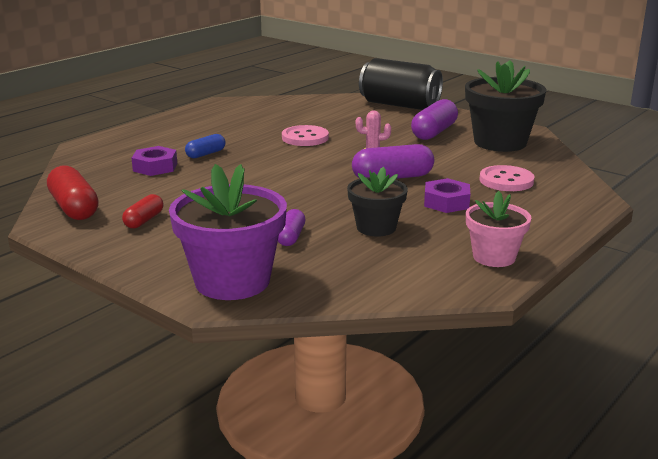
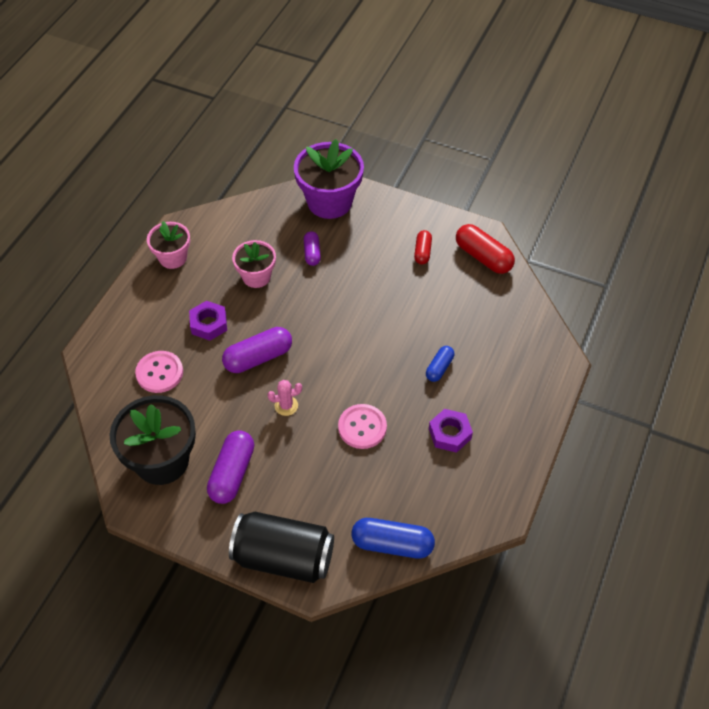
camera: 165 degrees right, 30 degrees up
(155, 167) = (468, 333): purple nut -> purple nut (450, 434)
(313, 101) = (392, 544): none -> blue capsule
(376, 227) = (256, 276): black flower pot -> pink flower pot

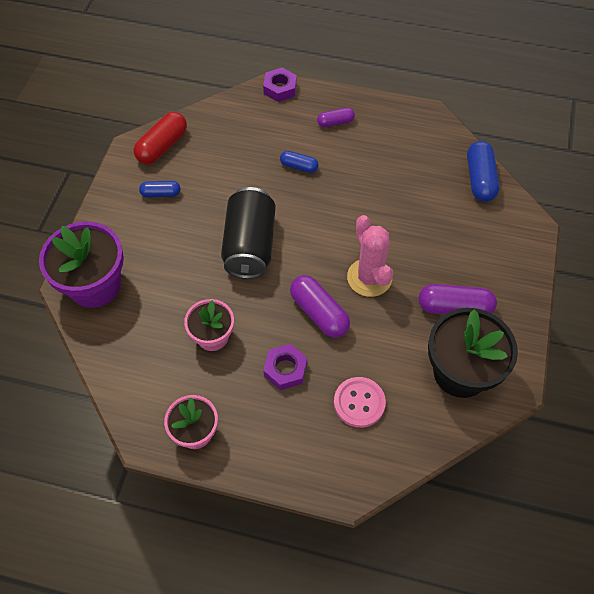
camera: 100 degrees left, 5 degrees up
(283, 557) = (519, 251): black can -> black can (250, 245)
(286, 406) = (369, 277): pink cactus -> pink cactus, size x1.95
(312, 253) = (173, 289): purple capsule -> purple capsule (335, 122)
(362, 427) = (376, 214): pink button -> none
(422, 252) = (161, 193): red capsule -> blue capsule
(450, 434) = (365, 153): purple nut -> purple nut (280, 88)

